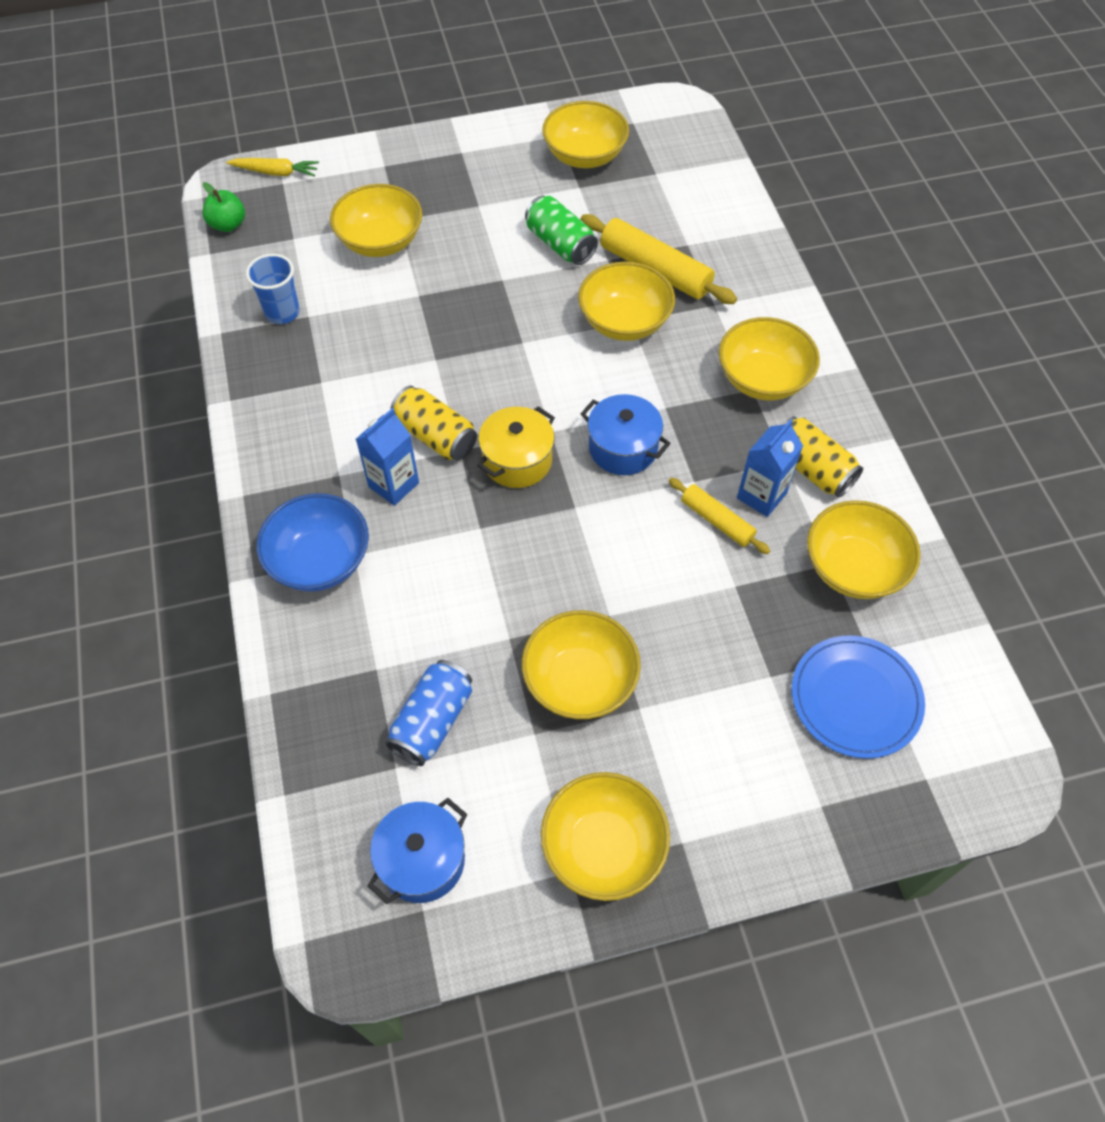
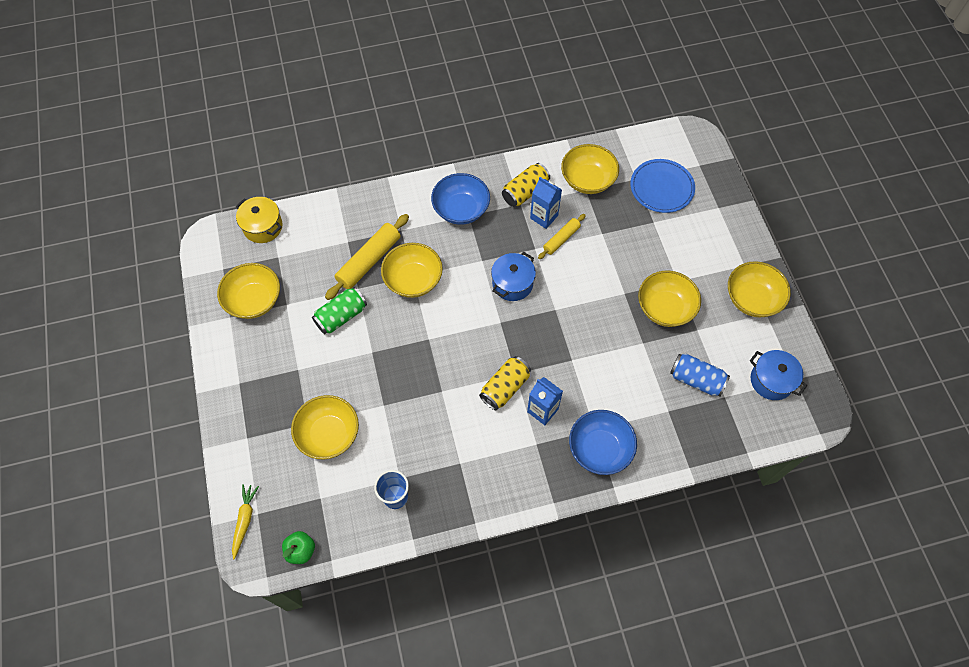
camera: 90 degrees left, 5 degrees up
(517, 460) = (523, 340): yellow pot -> yellow pot (263, 227)
(762, 379) = (461, 209): yellow bowl -> blue bowl

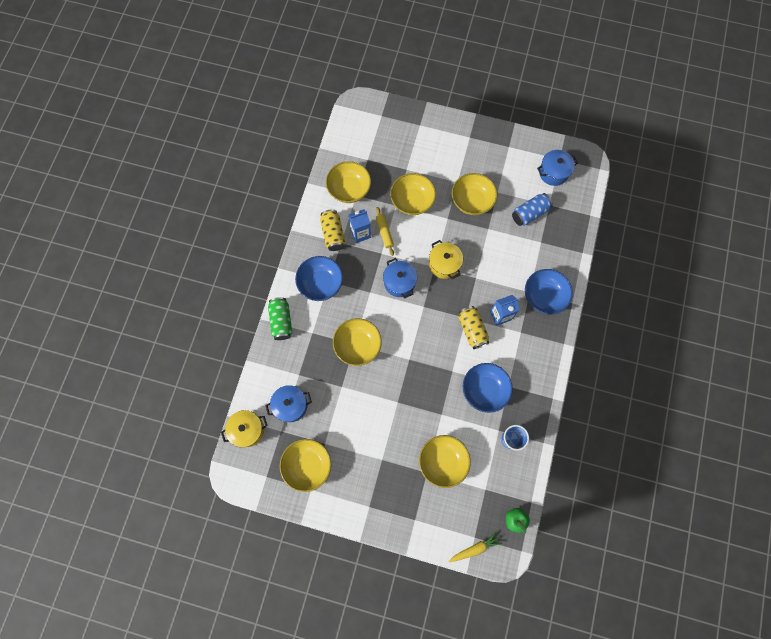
camera: 60 degrees left, 10 degrees up
(245, 520) = (475, 548): yellow carrot -> yellow carrot turned 120 degrees clockwise
(310, 251) = (291, 405): none -> blue pot
(341, 316) = (357, 409): green can -> green can (281, 321)
(369, 261) = (324, 368): yellow rolling pin -> none
(439, 438) = (484, 390): none -> blue bowl
(565, 318) = (444, 264): none -> yellow pot
(661, 187) = (384, 148): blue plate -> none
(752, 299) = (495, 148): yellow bowl -> yellow bowl (412, 201)

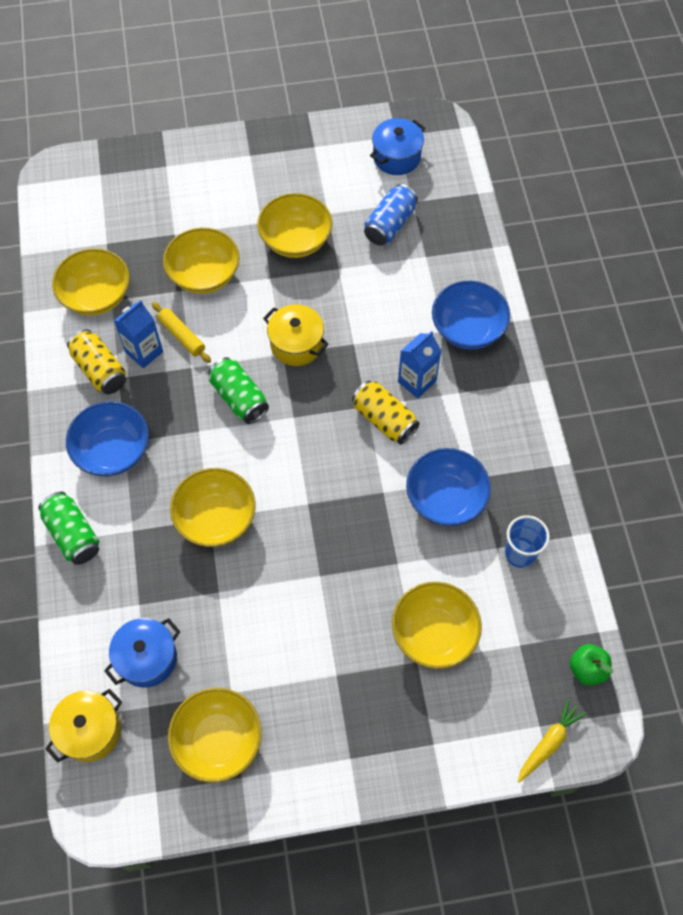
camera: 25 degrees left, 10 degrees down
(399, 282) = (239, 398): blue pot -> green can

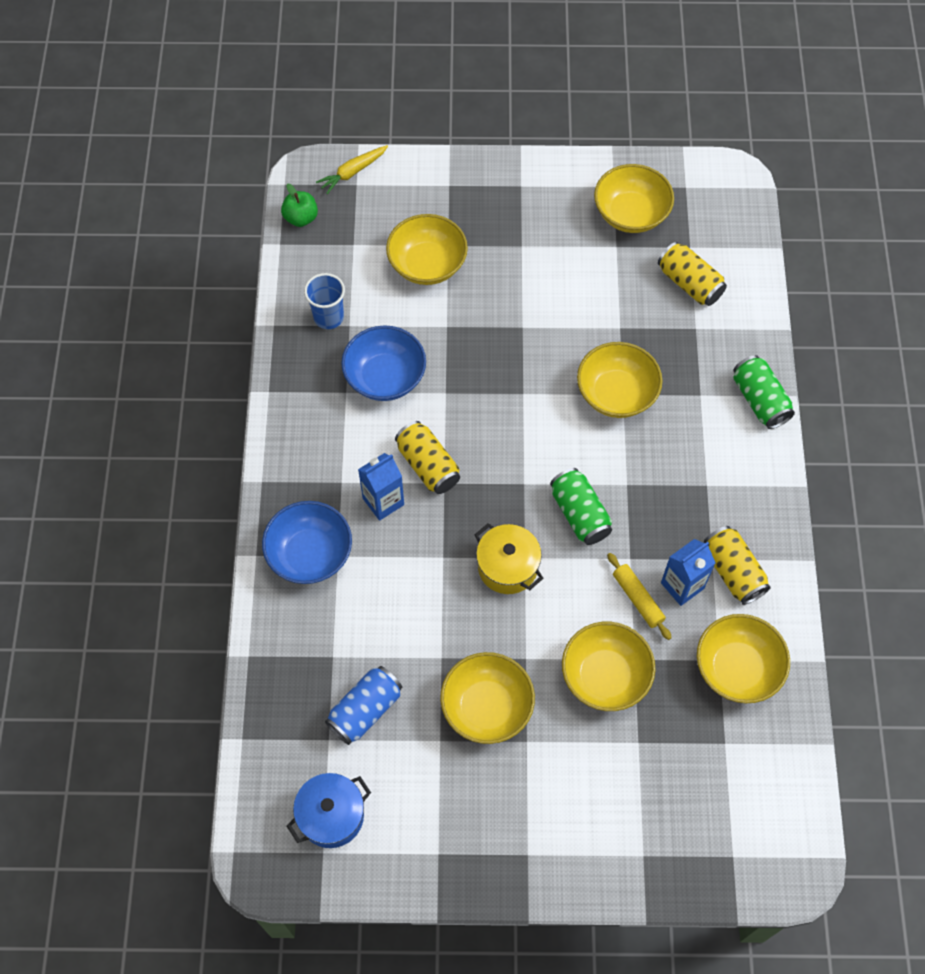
camera: 170 degrees left, 0 degrees up
(90, 730) = (741, 236): yellow pot -> none
(113, 451) = (719, 477): blue bowl -> none
(147, 658) = (689, 283): blue pot -> yellow can

